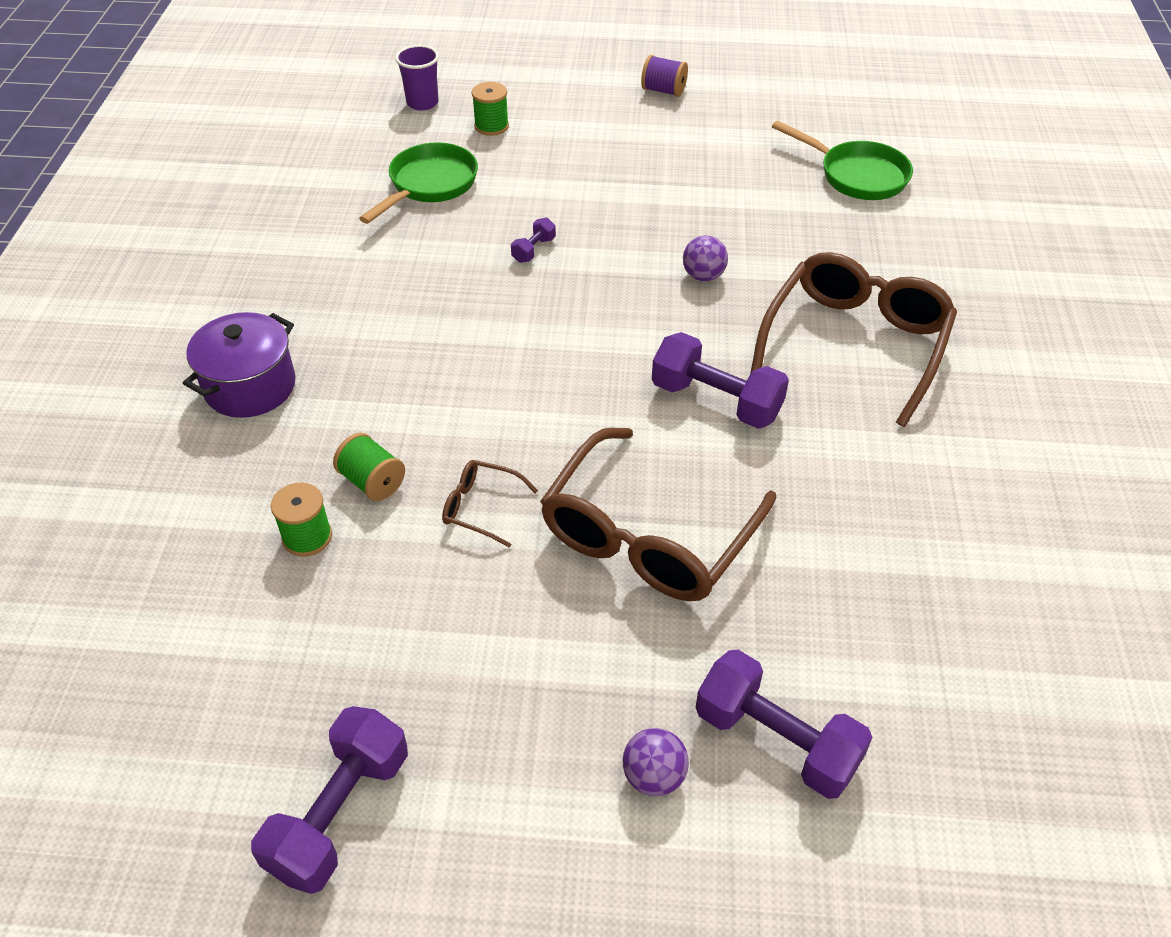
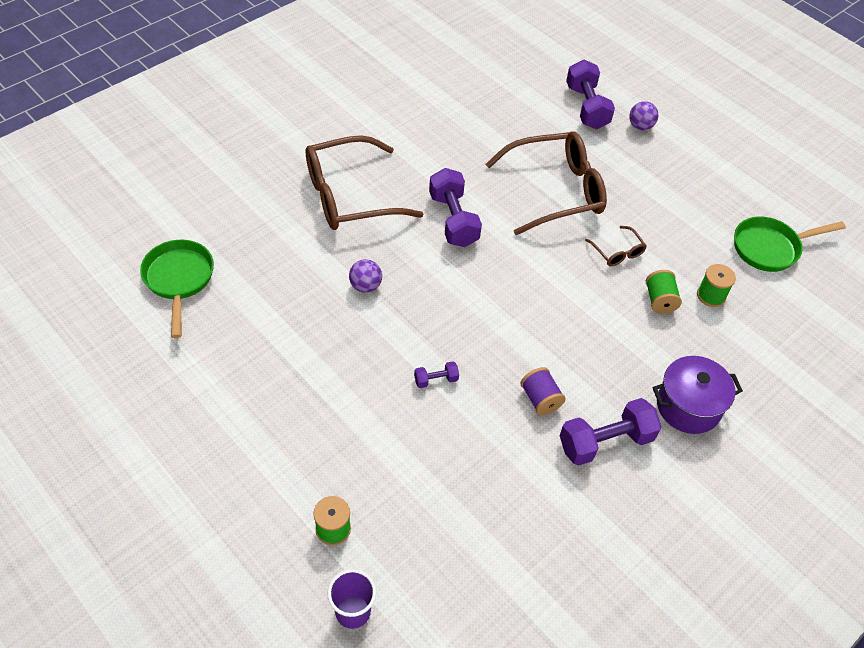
camera: 140 degrees left, 5 degrees up
(339, 813) = (763, 188): purple dumbbell -> purple dumbbell (605, 442)
(429, 185) = (442, 497): green pan -> green pan (770, 248)
(663, 91) = (167, 458): purple spool -> purple spool (540, 399)

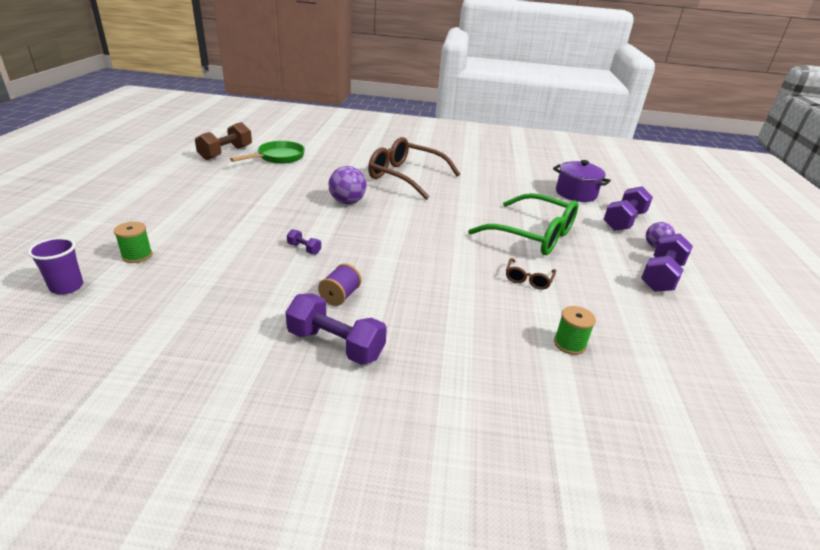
camera: 50 degrees right, 20 degrees down
(108, 326) = (226, 153): none -> brown dumbbell
(365, 286) = (347, 202): purple ball -> purple ball, size x1.50
(453, 220) = (443, 210): purple dumbbell -> purple dumbbell (661, 276)
(556, 191) = (533, 235): brown glasses -> green glasses
(659, 300) = (518, 317): green spool -> none
(688, 406) = (432, 379): purple pot -> purple pot (576, 193)
(770, 248) = (681, 359): green pan -> none

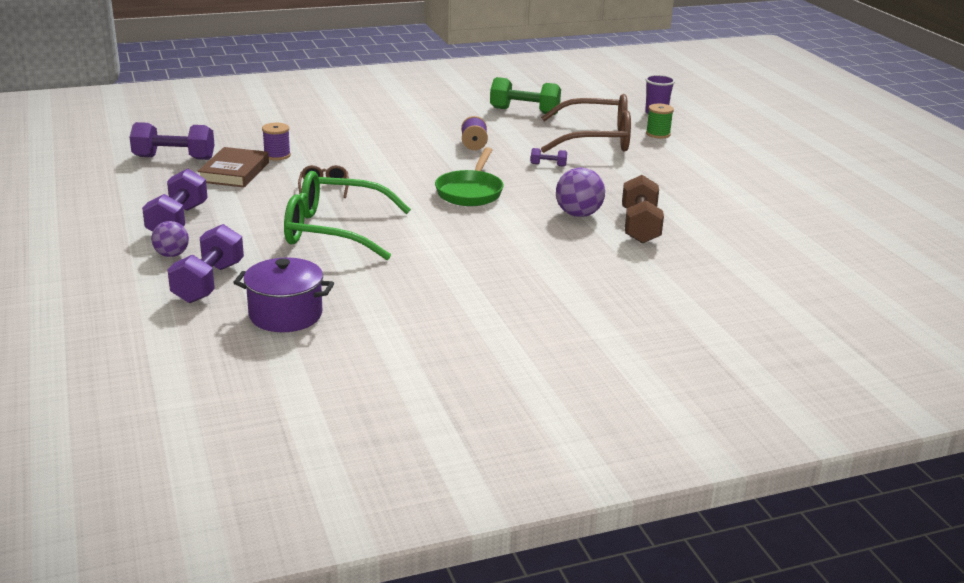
camera: 155 degrees right, 5 degrees down
(202, 343) = (524, 111): none -> green dumbbell
(226, 153) = (831, 238): brown dumbbell -> brown dumbbell (640, 226)
(278, 157) = (762, 251): green pan -> green pan (470, 192)
(335, 345) = (444, 125): purple dumbbell -> purple dumbbell (174, 158)
(405, 176) = (560, 270): brown glasses -> brown glasses (596, 139)
(569, 344) = (277, 155): green spool -> purple spool
(618, 327) = (234, 172): none -> brown book

